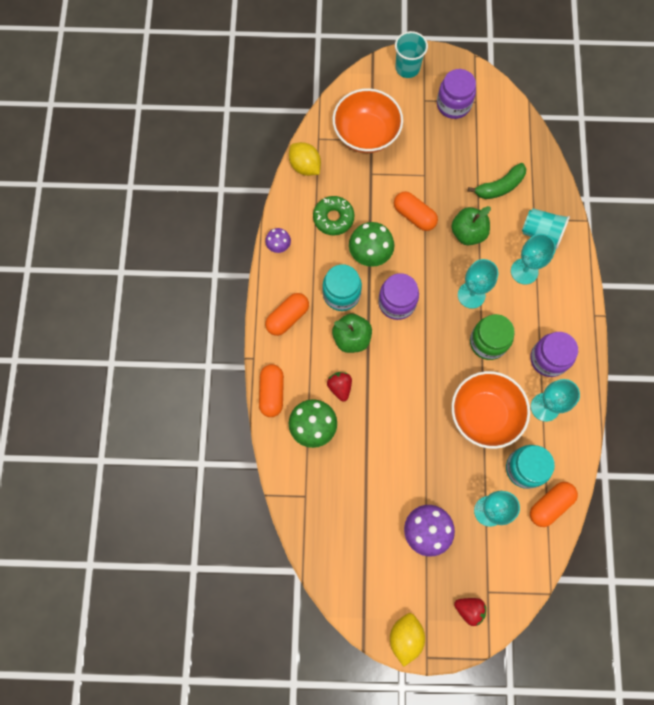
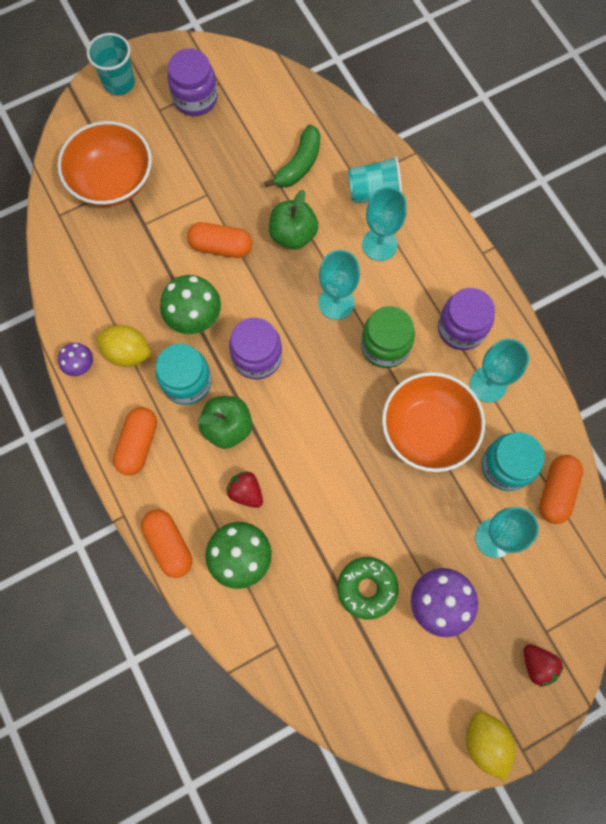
camera: 30 degrees left, 0 degrees up
(305, 166) = (60, 255): yellow lemon -> yellow lemon (128, 353)
(333, 218) = (128, 298): green donut -> green donut (366, 588)
(469, 609) = (537, 664): red strawberry -> red strawberry turned 60 degrees clockwise

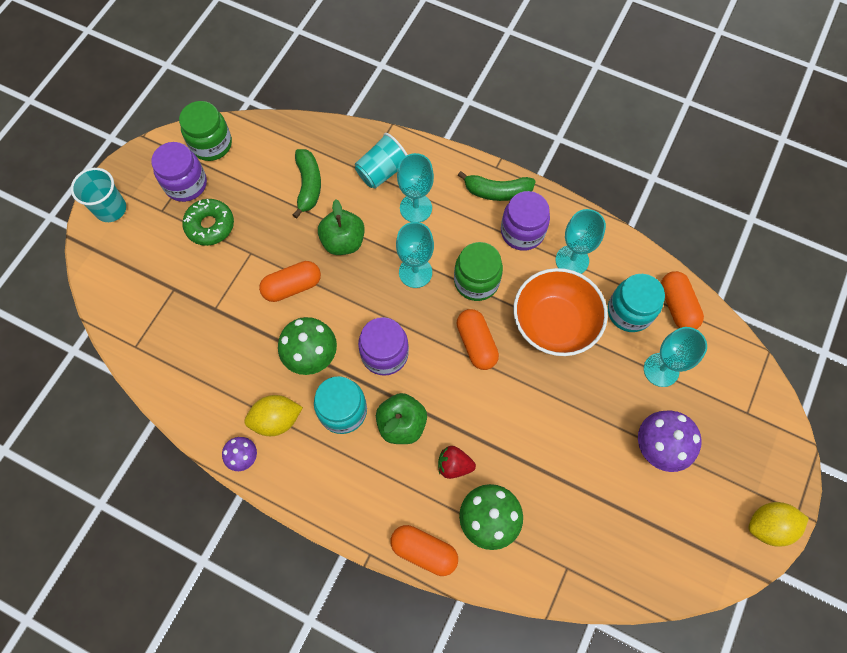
camera: 35 degrees left, 5 degrees down
(112, 180) = (162, 290): orange bowl -> none
(138, 444) = (339, 488): orange capsule -> orange capsule (476, 344)
(241, 75) = (211, 144): none -> green jar
(366, 588) = (599, 474): green donut -> green donut (210, 225)
(466, 276) = (497, 192): none -> green banana
(485, 741) = (768, 526): yellow lemon -> yellow lemon turned 45 degrees counterclockwise
(537, 664) = (760, 441): red strawberry -> none

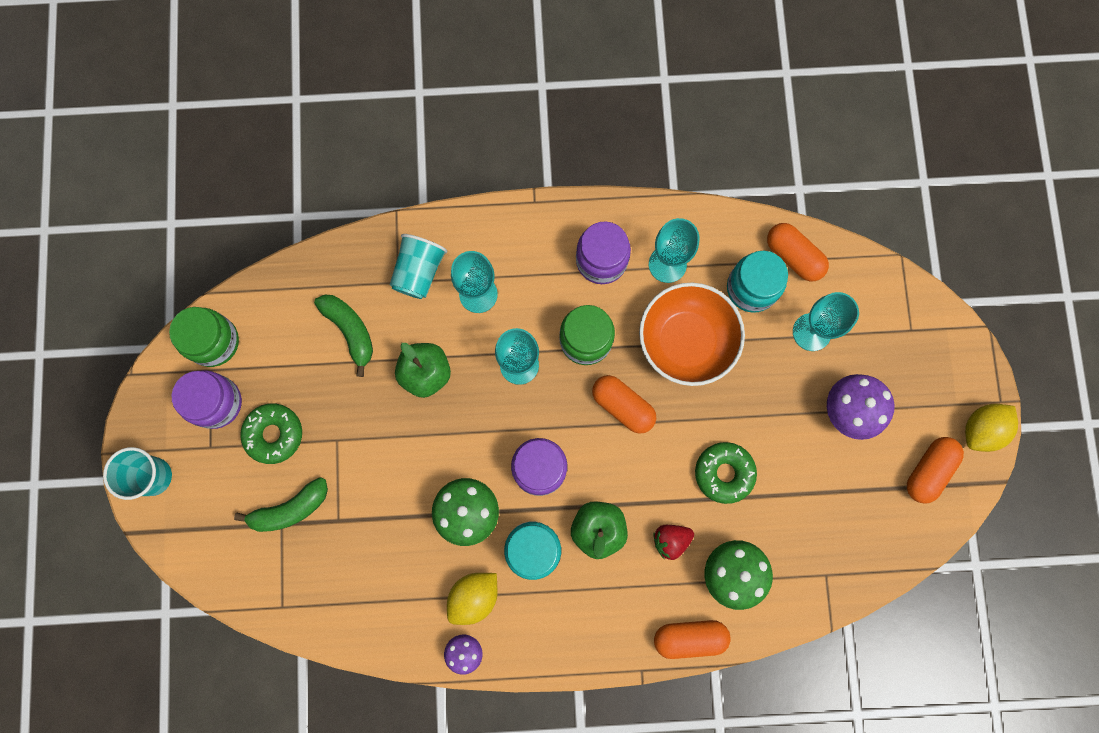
camera: 30 degrees left, 10 degrees up
(292, 286) = (403, 451): orange capsule -> orange capsule (928, 471)
(497, 192) = (551, 229): green banana -> green banana (290, 509)
(527, 438) = (724, 473): none -> green donut

